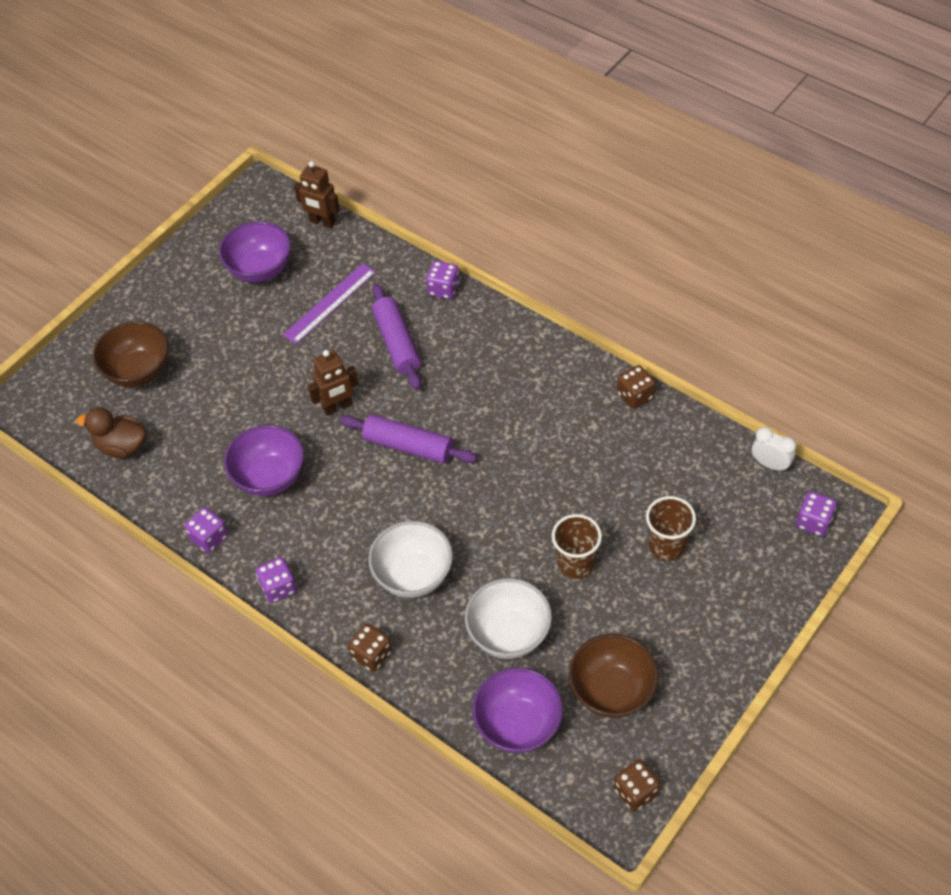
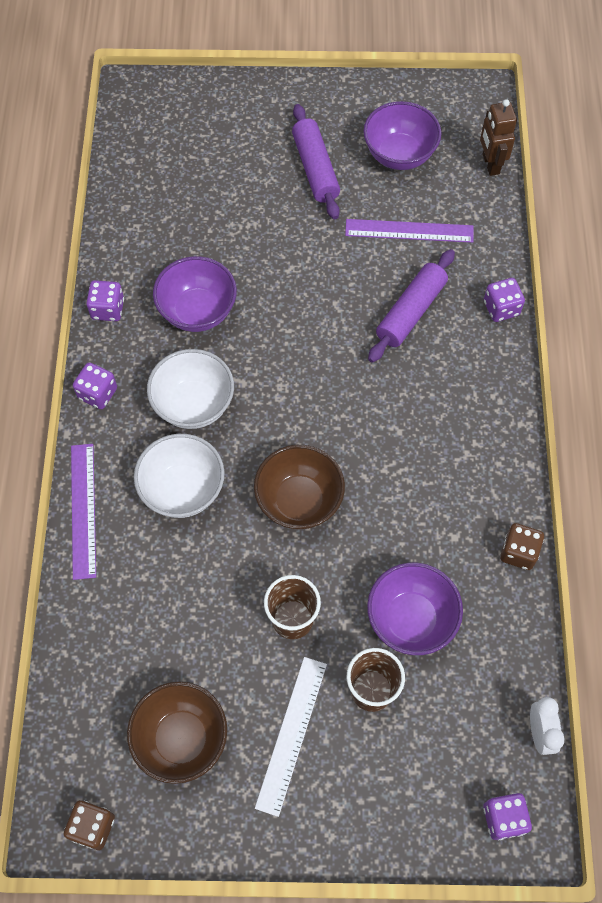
camera: 50 degrees right, 10 degrees up
(122, 446) = (147, 186): brown duck -> none
(138, 371) = (226, 144): brown bowl -> brown bowl (299, 501)
(337, 407) = (306, 312): brown robot -> none
(371, 655) = (83, 510): brown dice -> purple ruler
(408, 446) = (310, 396): purple rolling pin -> purple rolling pin (315, 169)
(509, 634) = (179, 609): white bowl -> white bowl (194, 404)
(518, 725) = (94, 678): purple bowl -> purple bowl (411, 619)
(662, 616) = (291, 734): none -> white ruler

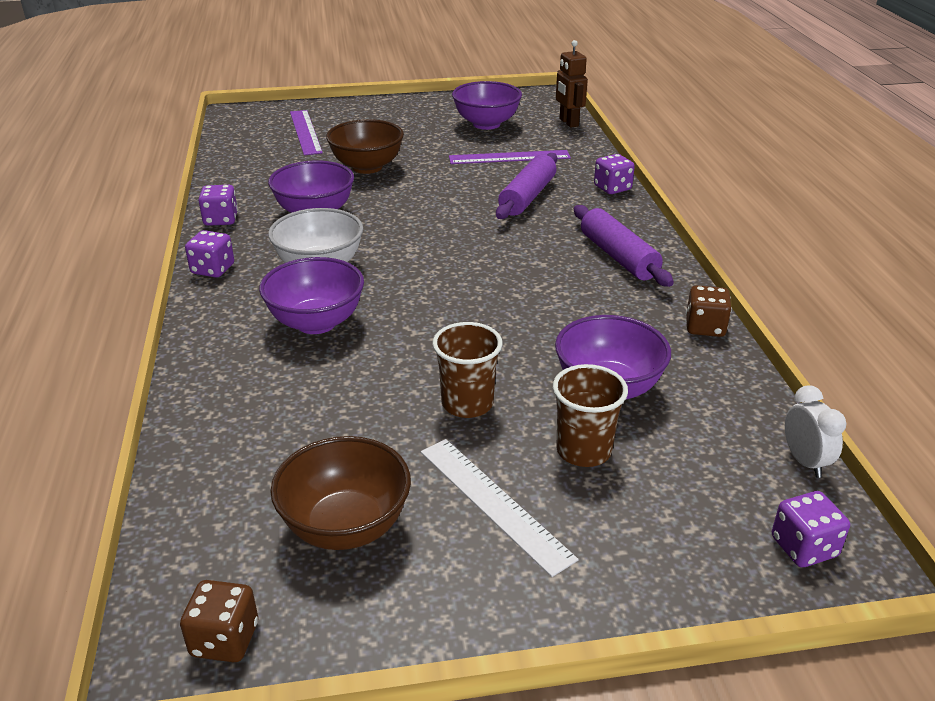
camera: 10 degrees left, 30 degrees down
(83, 510) = (199, 348): purple ruler -> purple ruler (305, 132)
(183, 490) = (316, 322): white bowl -> purple bowl
(291, 734) = (494, 503): white ruler -> white ruler turned 45 degrees counterclockwise
(299, 501) = (450, 317): brown bowl -> brown bowl (367, 167)
(315, 169) = (412, 135): purple rolling pin -> purple rolling pin (618, 257)

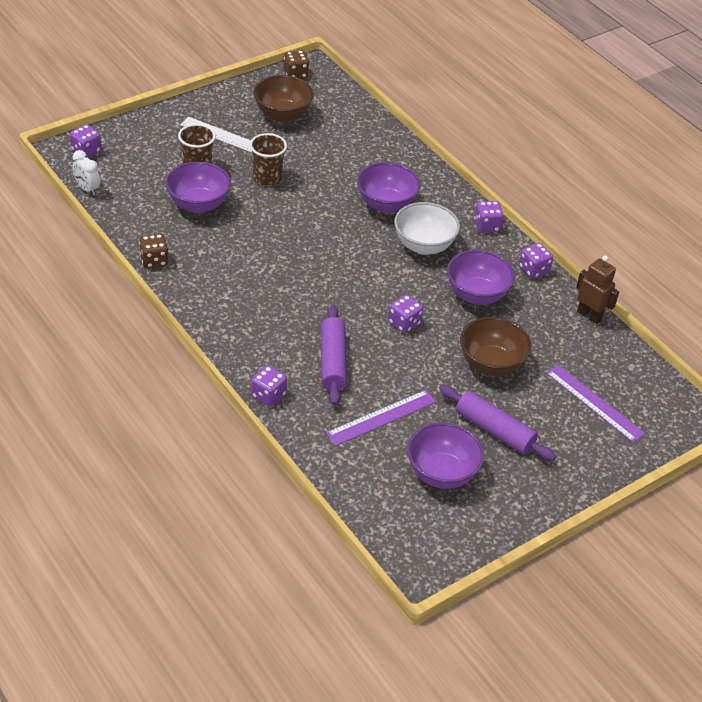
camera: 150 degrees right, 10 degrees up
(422, 208) = (404, 323): none -> purple dice
(568, 122) = (361, 504): brown robot -> brown robot (589, 315)
(618, 257) = (231, 310): purple rolling pin -> purple rolling pin (494, 430)

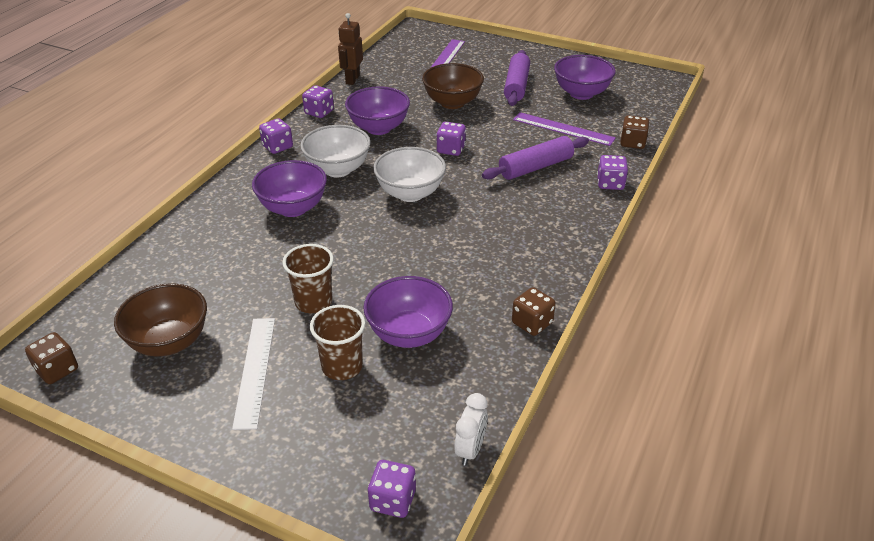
camera: 115 degrees left, 5 degrees down
(318, 453) = (632, 143): none -> brown dice
(355, 270) = (410, 193): none -> white bowl

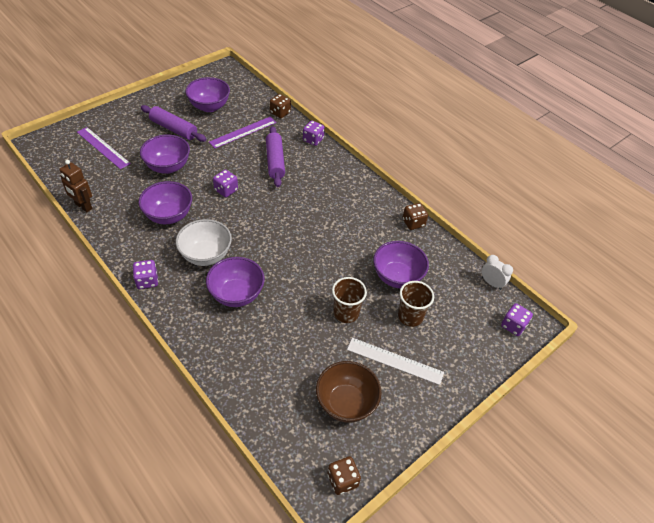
camera: 70 degrees left, 10 degrees up
(319, 112) = (116, 241): purple dice -> none
(410, 193) = (262, 228): white bowl -> none
(452, 103) = (168, 167): brown bowl -> purple bowl

